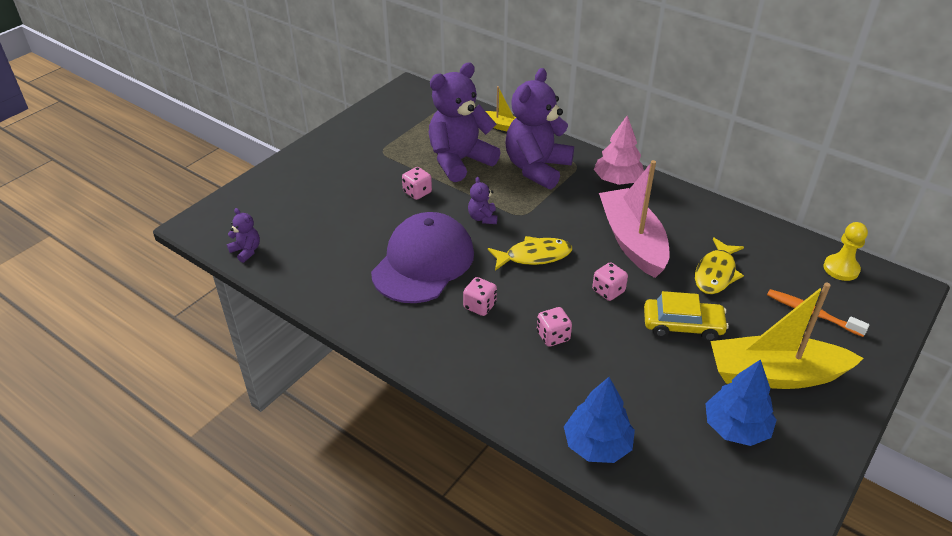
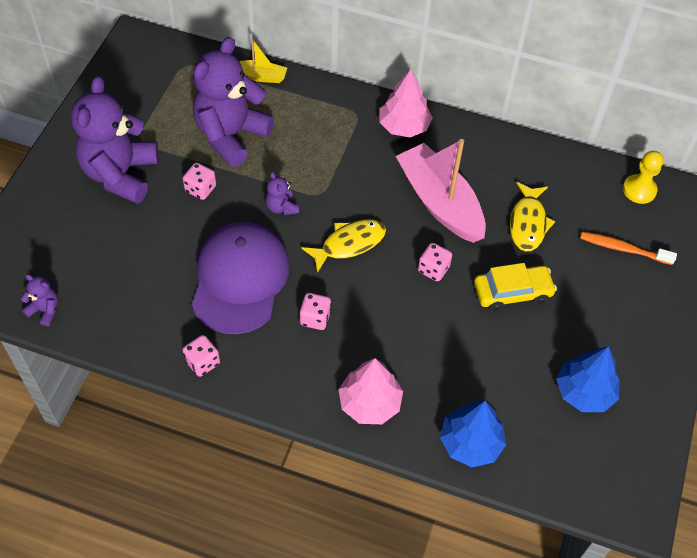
camera: 20 degrees left, 15 degrees up
(505, 385) = (369, 403): none -> pink tree
(537, 168) = (317, 128): purple teddy bear -> purple teddy bear (120, 174)
(553, 336) = (396, 336): pink dice -> pink dice (202, 362)
(775, 375) = (605, 326): yellow boat -> none

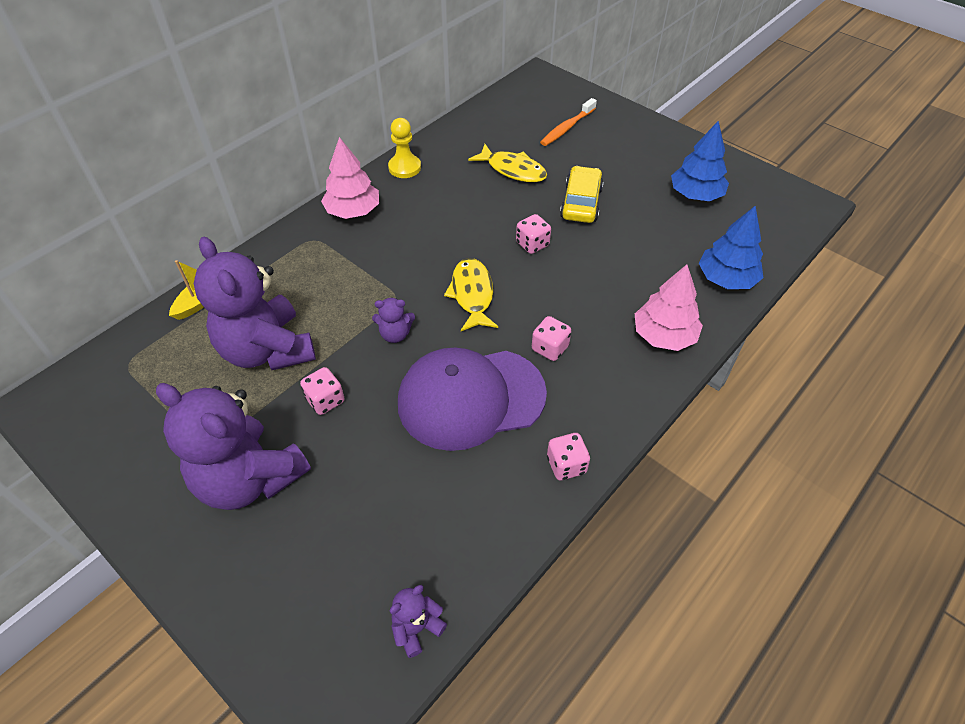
camera: 65 degrees left, 5 degrees down
(240, 279) = (471, 398): purple cap -> purple cap turned 45 degrees counterclockwise
(439, 202) = (459, 216): pink boat -> none
(639, 190) = (514, 100): yellow pawn -> yellow pawn (404, 167)

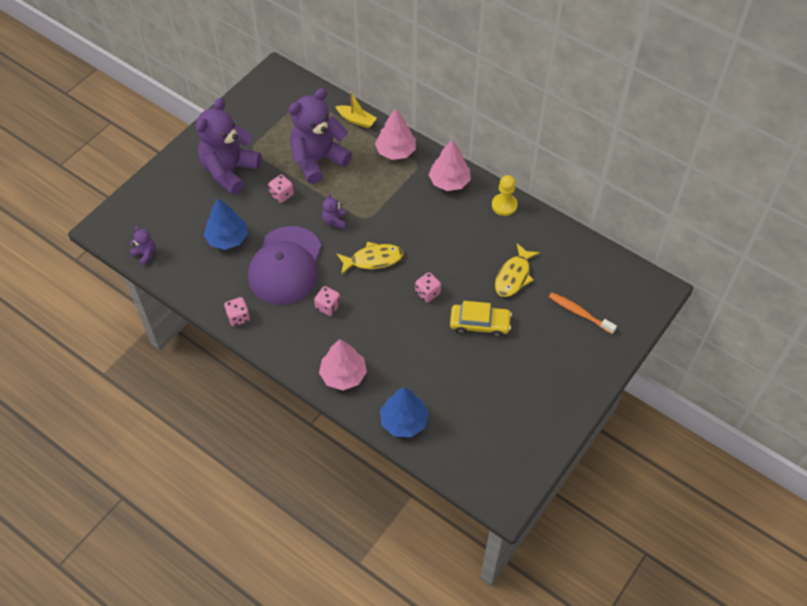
camera: 85 degrees right, 5 degrees up
(281, 259) = (395, 151): none -> pink tree
(471, 398) = (285, 266): purple cap -> purple cap turned 150 degrees counterclockwise
(696, 194) = (503, 408): blue tree -> blue tree (227, 238)

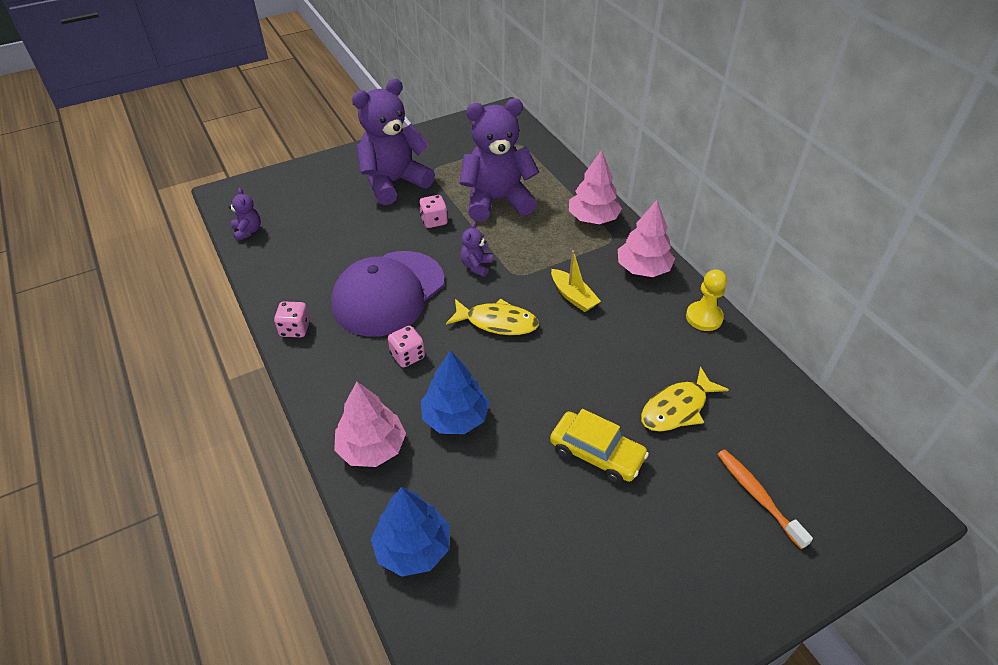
camera: 25 degrees right, 10 degrees down
(227, 238) = (344, 244): blue tree -> blue tree (455, 417)
(356, 120) = (564, 176): yellow boat -> yellow boat (573, 296)
(427, 293) = (545, 386): pink dice -> none

